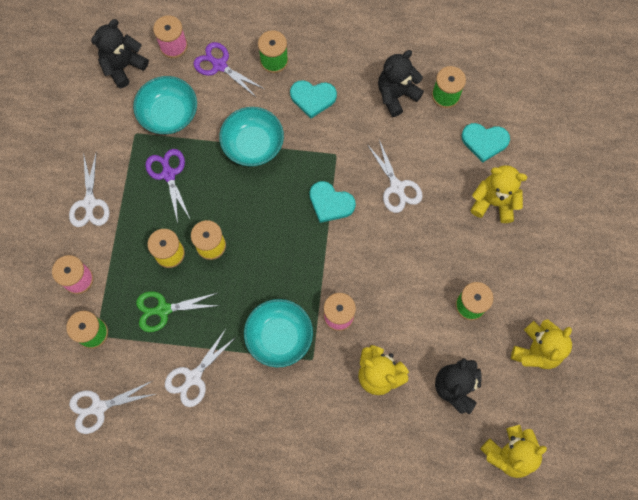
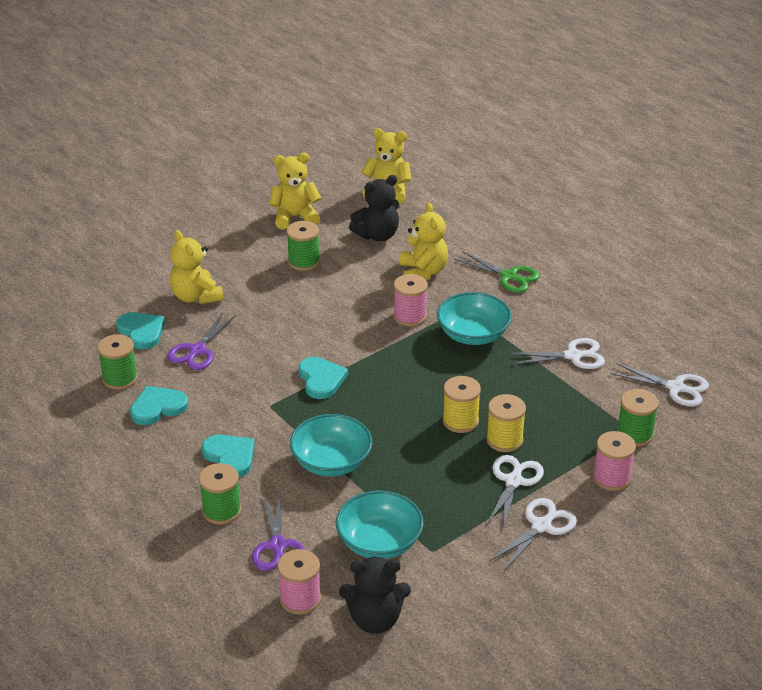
camera: 135 degrees left, 35 degrees down
(163, 309) = (553, 409): green scissors -> green scissors (509, 276)
(168, 174) = (438, 495): purple scissors -> purple scissors (197, 351)
(396, 95) = (158, 407): black teddy bear -> turquoise heart
(397, 187) = (253, 352): white scissors -> white scissors (513, 481)

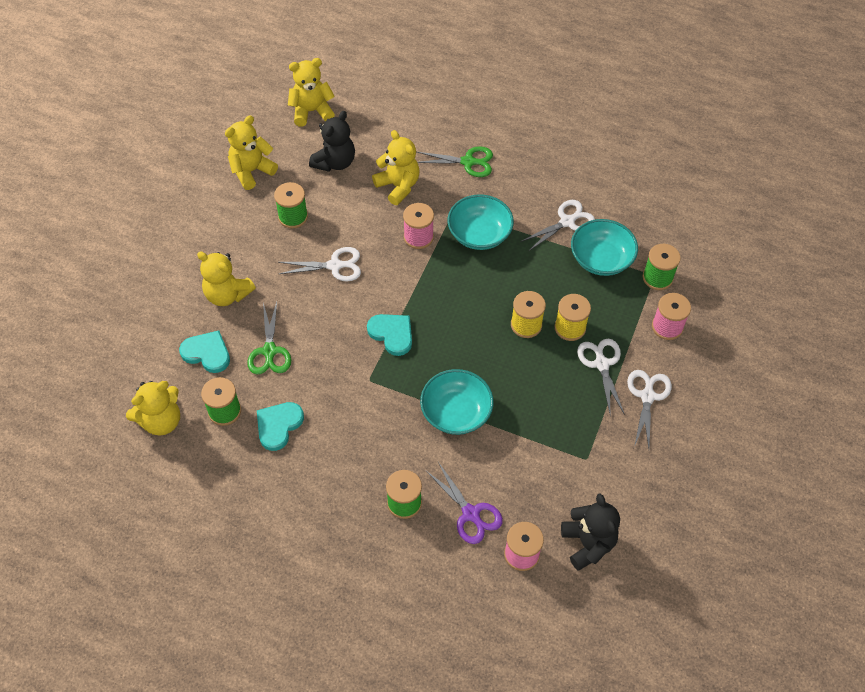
camera: 30 degrees left, 20 degrees up
(60, 364) = (161, 421): none -> yellow teddy bear
(197, 351) = (269, 351): purple scissors -> green scissors
(230, 457) = (373, 446): turquoise heart -> none
(375, 619) = (588, 543): black teddy bear -> black teddy bear turned 75 degrees counterclockwise
(379, 542) = (543, 471): turquoise bowl -> turquoise bowl (601, 259)
(676, 388) = (658, 219): white scissors -> white scissors (335, 265)

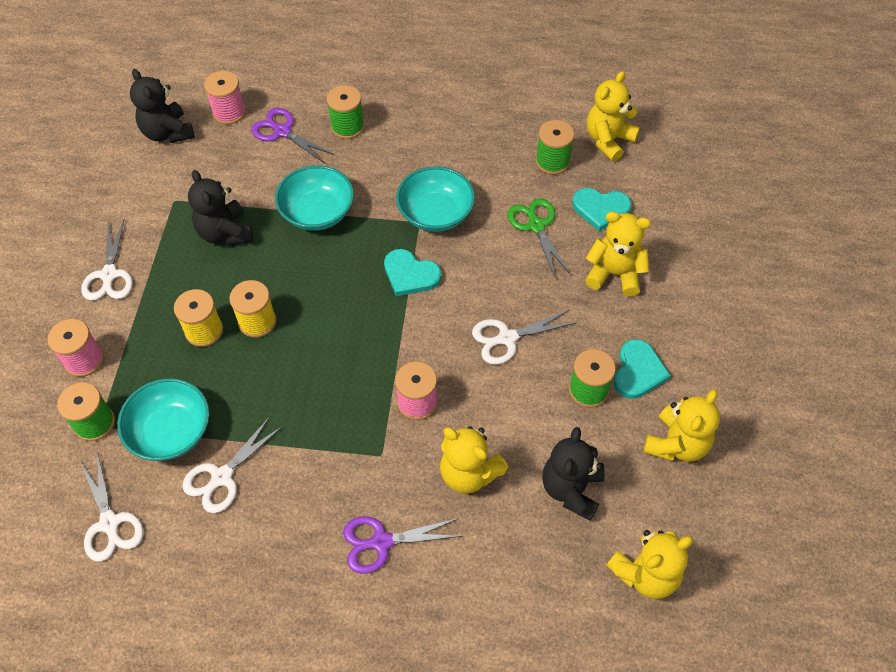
camera: 165 degrees right, 0 degrees up
(278, 425) = (493, 161): turquoise heart -> turquoise heart (638, 371)
(468, 162) = (381, 542): green scissors -> purple scissors
(479, 234) = (339, 427): turquoise bowl -> turquoise bowl (435, 213)
(542, 412) = (225, 233): none -> black teddy bear
(601, 364) = (163, 298): white scissors -> white scissors (110, 523)

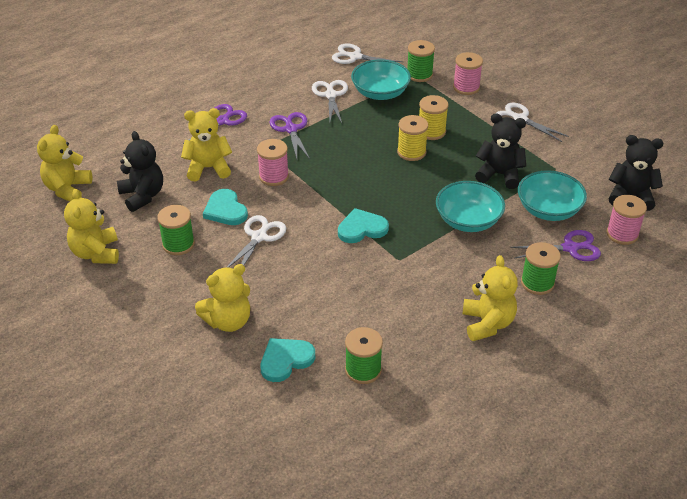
camera: 135 degrees right, 15 degrees down
(325, 458) = (291, 129): none -> purple scissors
(435, 213) = (396, 272): turquoise bowl -> turquoise bowl (548, 210)
(536, 225) = (319, 314): green scissors -> none
(608, 140) = (340, 423): yellow teddy bear -> yellow teddy bear (487, 323)
(638, 371) = (155, 274): turquoise heart -> turquoise heart (225, 210)

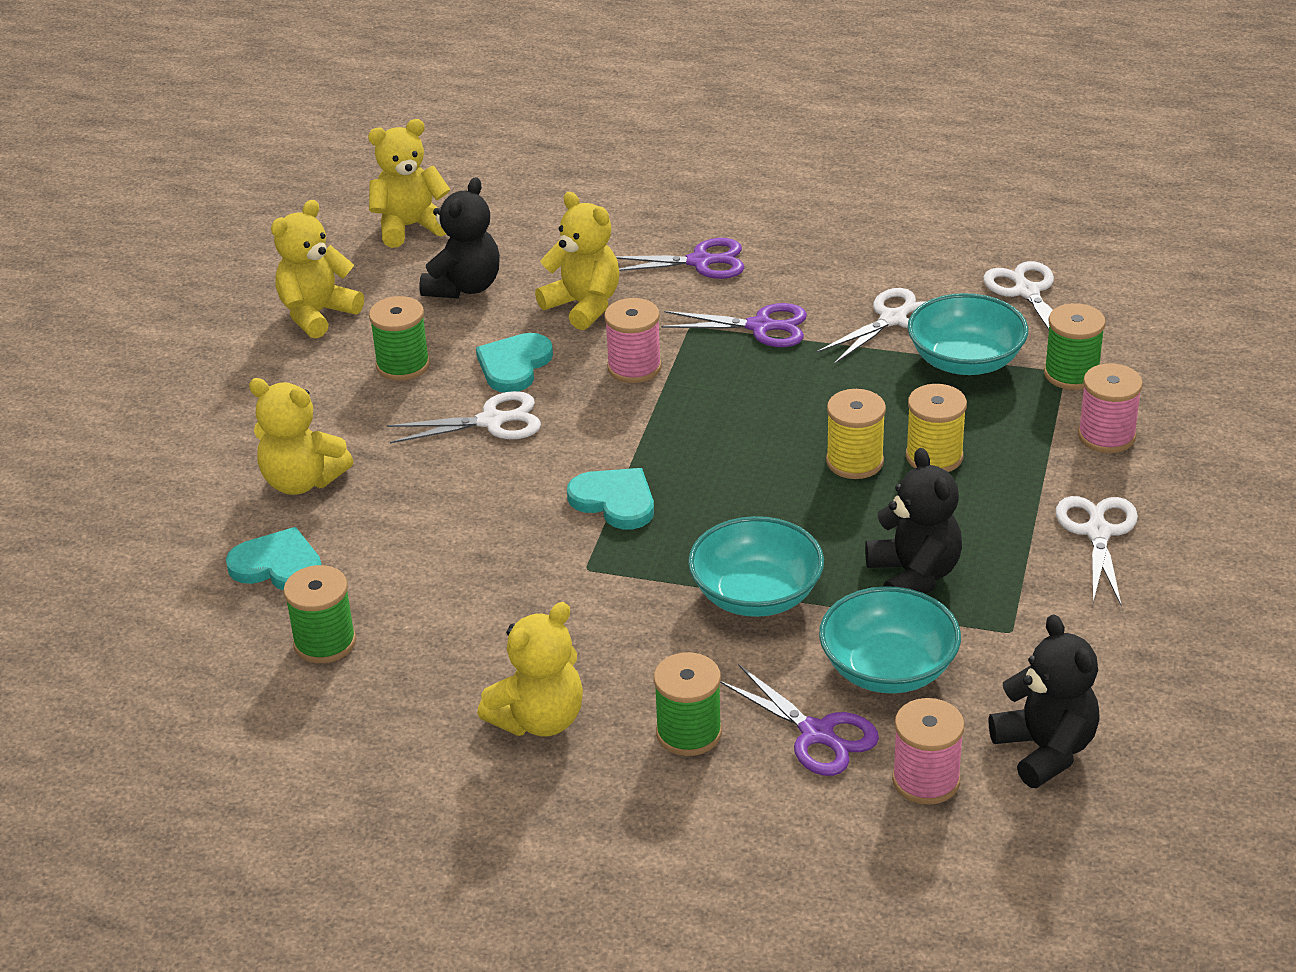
camera: 55 degrees right, 5 degrees down
(291, 129) = (761, 327): purple scissors -> purple scissors turned 60 degrees clockwise

